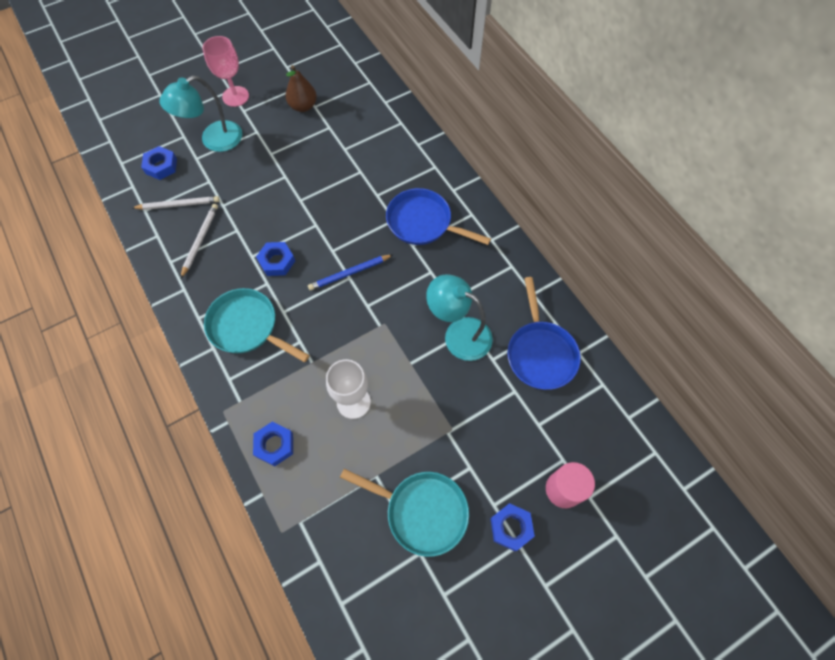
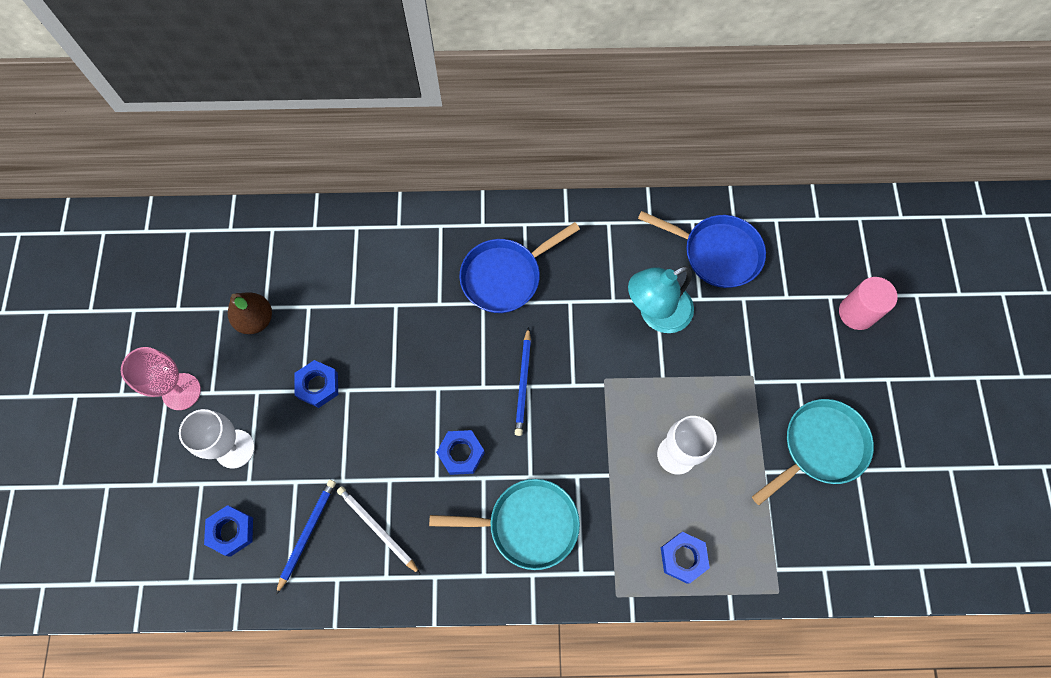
camera: 60 degrees left, 5 degrees up
(178, 204) = (307, 534): white pencil -> blue pencil
(214, 140) = (235, 449): turquoise lamp -> white goblet
(247, 327) = (527, 524): turquoise pan -> turquoise pan turned 150 degrees counterclockwise
(511, 527) = (870, 377): blue nut -> blue nut (318, 385)

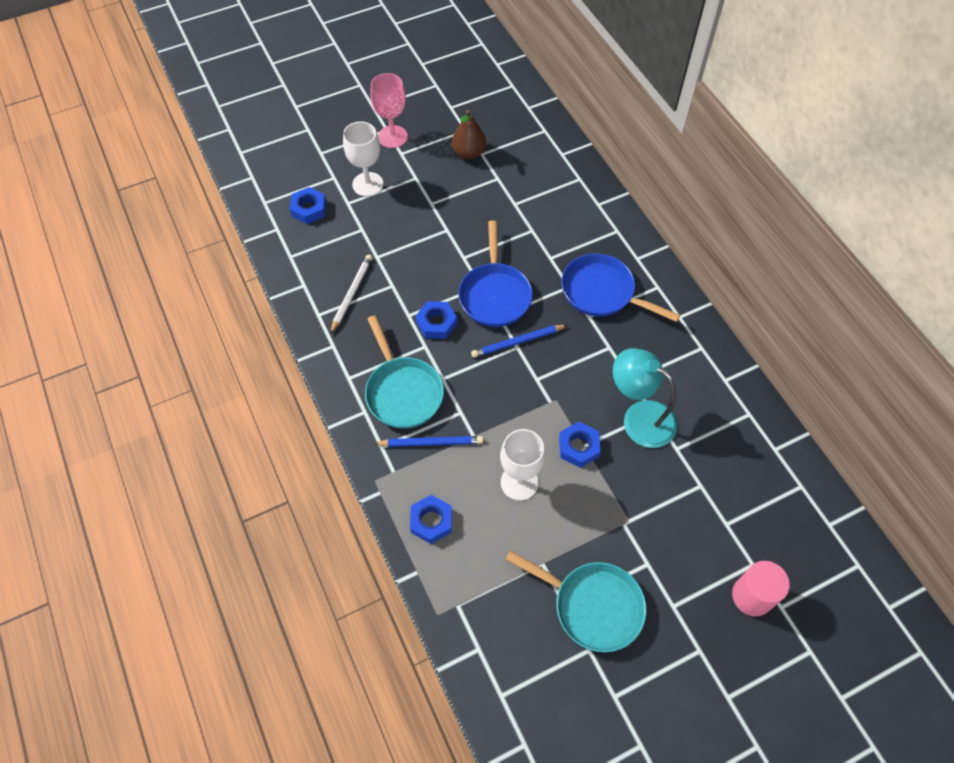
camera: 65 degrees right, 10 degrees down
(307, 534) = (328, 252): blue pencil -> blue pencil (431, 442)
(318, 385) = (440, 211): blue nut -> blue nut (579, 447)
(716, 253) = (731, 446): blue pan -> blue pan (494, 295)

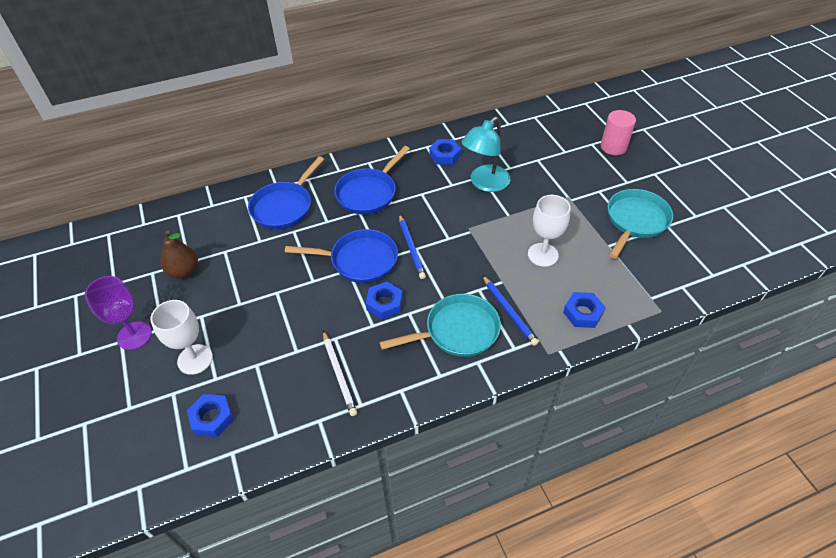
camera: 85 degrees left, 10 degrees down
(351, 294) = (339, 374): white pencil -> white pencil turned 135 degrees counterclockwise
(392, 137) = (134, 335): pink goblet -> purple goblet
(431, 442) = (509, 311): blue pencil -> blue pencil turned 150 degrees clockwise
(568, 216) = (284, 207): none -> blue pan
(579, 447) = (510, 218): blue nut -> blue nut (445, 155)

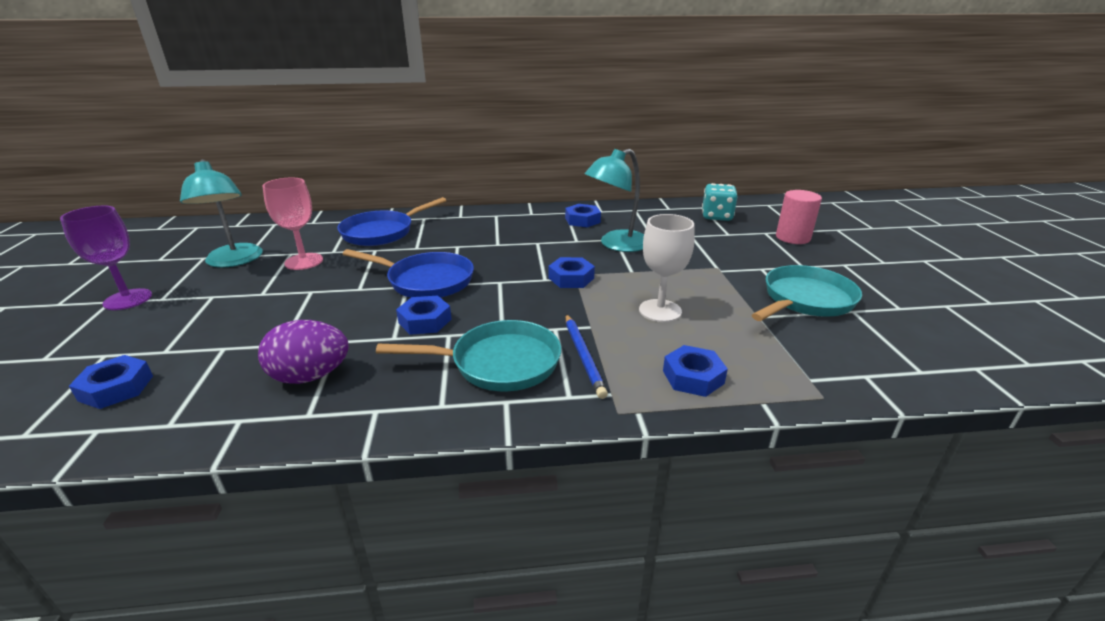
camera: 15 degrees right, 20 degrees down
(184, 271) = (234, 261): brown pear -> turquoise lamp
(195, 359) = (163, 330): white goblet -> none
(244, 259) = (304, 261): none -> pink goblet
(339, 374) = (310, 376): white pencil -> purple egg
(368, 193) = (478, 234): blue pan -> none
(411, 248) = (494, 280): blue pencil -> none
(467, 232) = (571, 278): none -> blue nut
(550, 128) = (716, 216): none -> turquoise dice

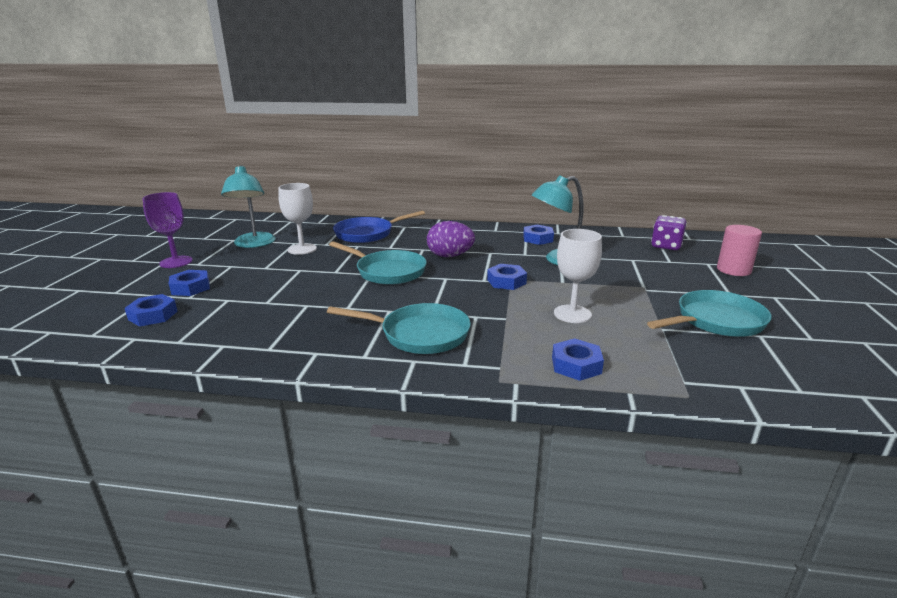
camera: 15 degrees right, 5 degrees down
(304, 261) = (302, 249): pink goblet -> white goblet
(310, 376) = (279, 325): purple egg -> purple egg (450, 256)
(425, 321) = (375, 299): blue nut -> blue nut (190, 288)
(426, 281) = (387, 271): blue pan -> turquoise pan
(583, 356) = (490, 338): blue pencil -> none
(716, 216) = (666, 246): turquoise dice -> purple dice

